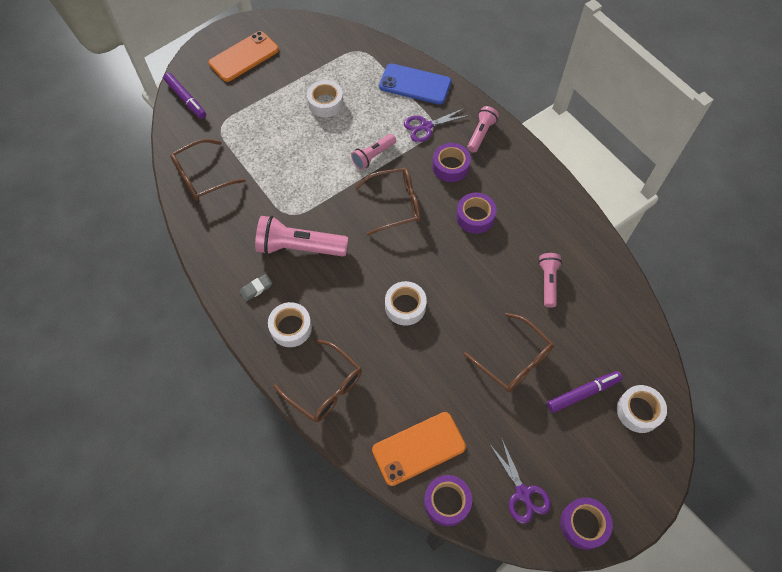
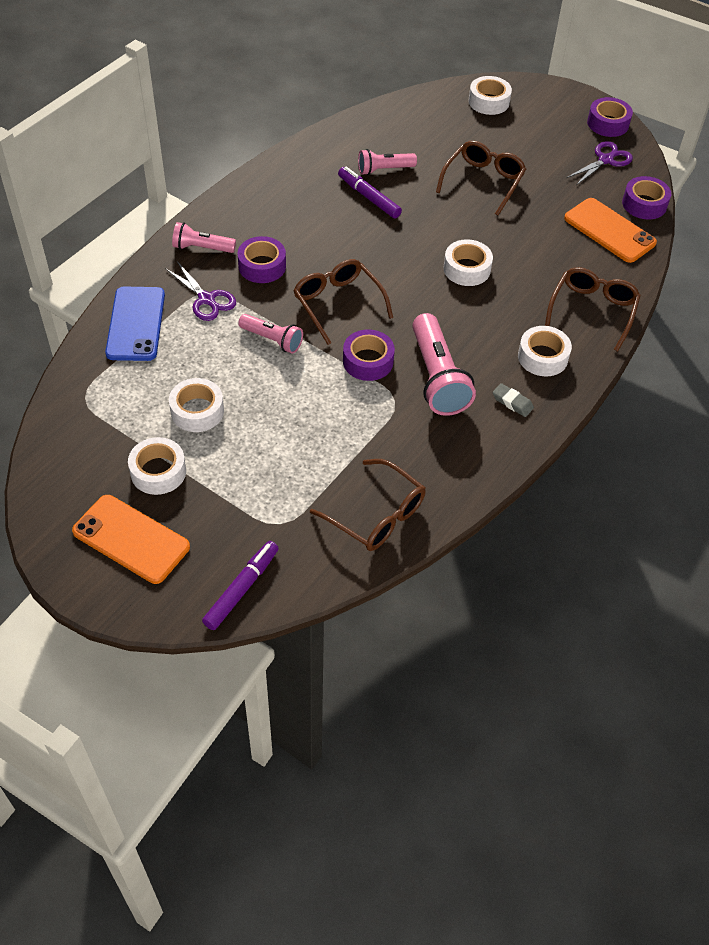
camera: 110 degrees left, 10 degrees down
(286, 76) = (158, 472): none -> white tape
(475, 216) = (326, 234): purple tape -> purple tape (368, 361)
(583, 393) = (491, 135): purple marker -> purple marker (369, 197)

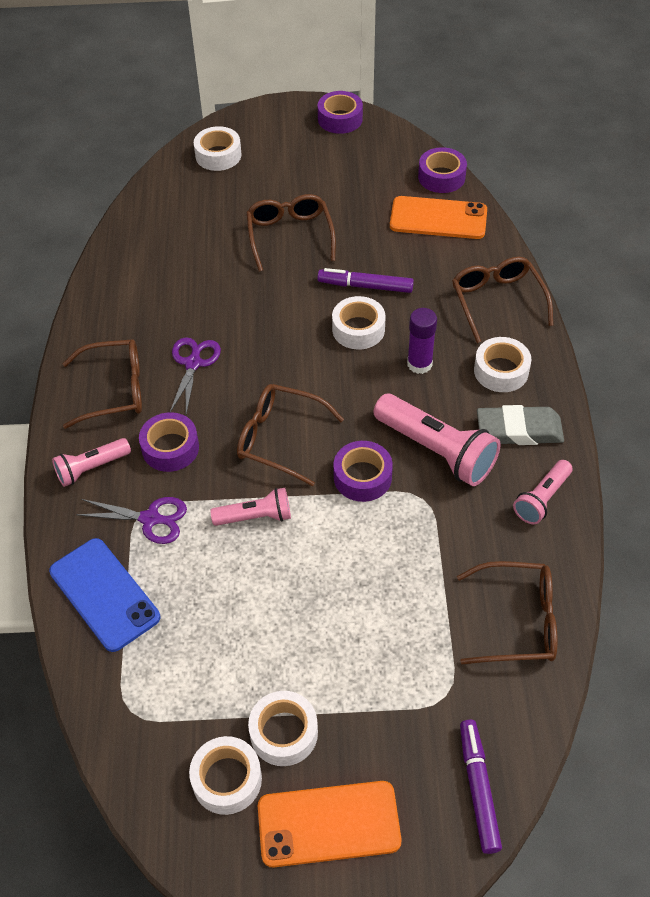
camera: 35 degrees left, 0 degrees up
(197, 411) = (258, 641): white tape -> white tape (227, 779)
(263, 211) = (114, 390): none -> brown glasses
(369, 197) = (202, 314): purple marker -> purple marker (365, 286)
(384, 170) = (189, 277): pink flashlight -> pink flashlight (542, 499)
(486, 317) = (419, 364): none -> purple glue stick
(512, 402) = (519, 430): grey eraser -> grey eraser, size x1.90
(606, 160) = (371, 154): purple scissors -> purple scissors (193, 363)

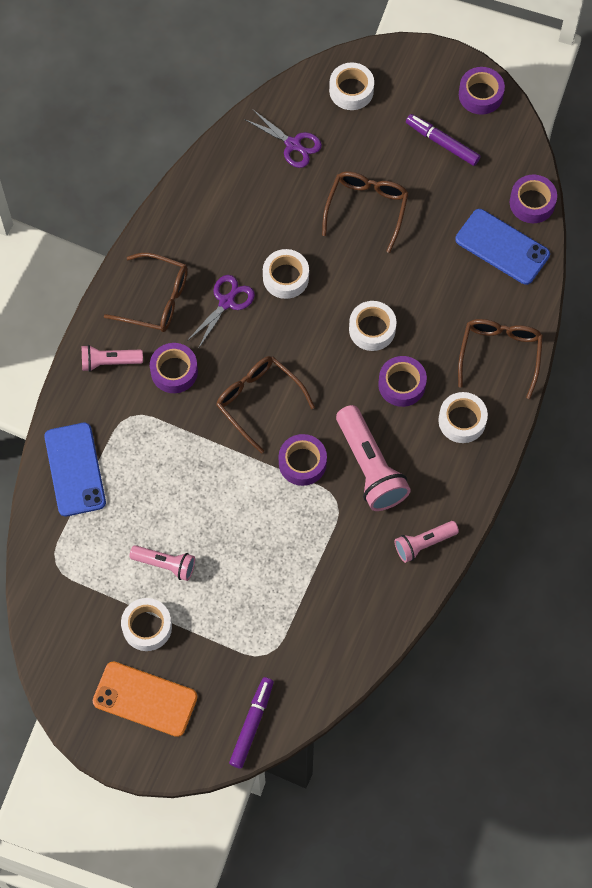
camera: 25 degrees right, 15 degrees up
(151, 519) = (133, 425): purple scissors -> purple scissors (293, 145)
(227, 779) = (95, 639): white tape -> white tape (285, 277)
(255, 516) = (208, 458): pink flashlight -> pink flashlight (165, 564)
(365, 286) = (401, 289): purple marker -> purple marker (442, 143)
(419, 364) = (401, 384): purple glue stick -> purple tape
(438, 218) = (502, 247): orange phone -> blue phone
(517, 621) = (347, 626): brown glasses -> none
(519, 430) = (443, 479): grey eraser -> none

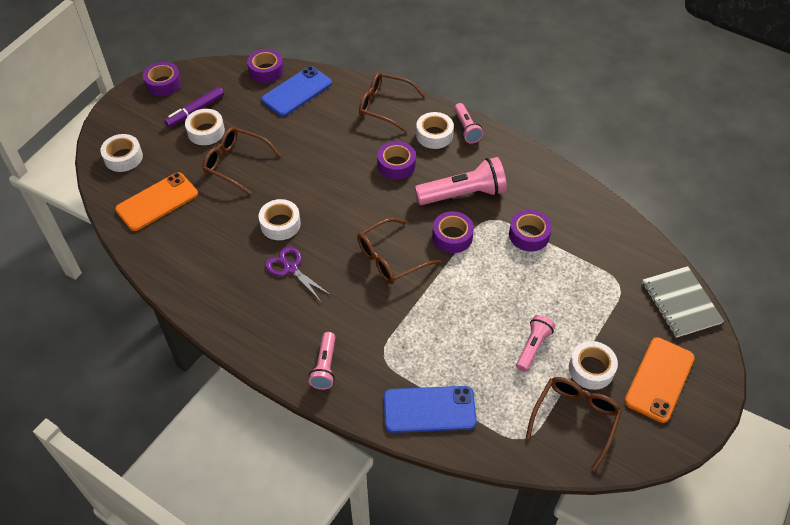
camera: 80 degrees left, 15 degrees down
(156, 299) = (272, 321): brown glasses -> brown glasses (575, 419)
(174, 371) = (347, 316): purple tape -> purple tape (529, 235)
(252, 724) = (681, 303): purple marker -> grey notebook
(293, 145) = (157, 202): purple scissors -> orange phone
(372, 329) = (344, 176): white tape -> white tape (206, 131)
(424, 544) = (532, 171): pink flashlight -> pink flashlight (466, 129)

